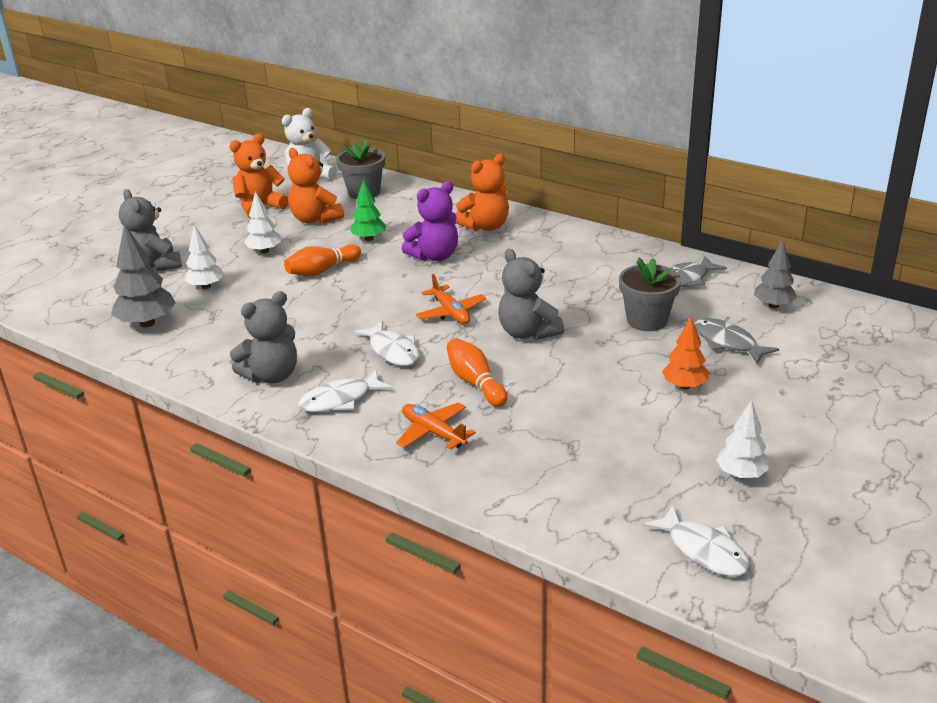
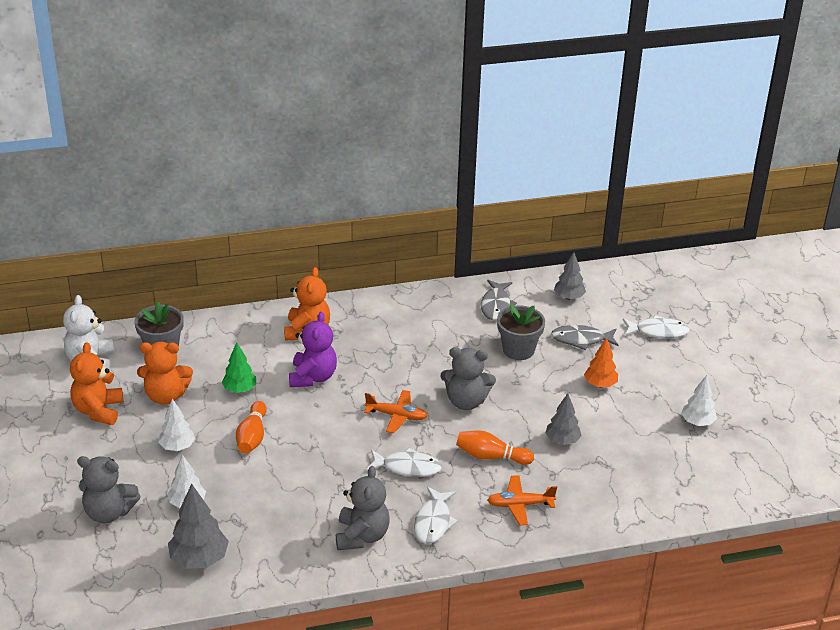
camera: 50 degrees left, 5 degrees up
(563, 408) = (562, 440): none -> grey tree
(703, 550) = (737, 477): white fish -> white fish (658, 331)

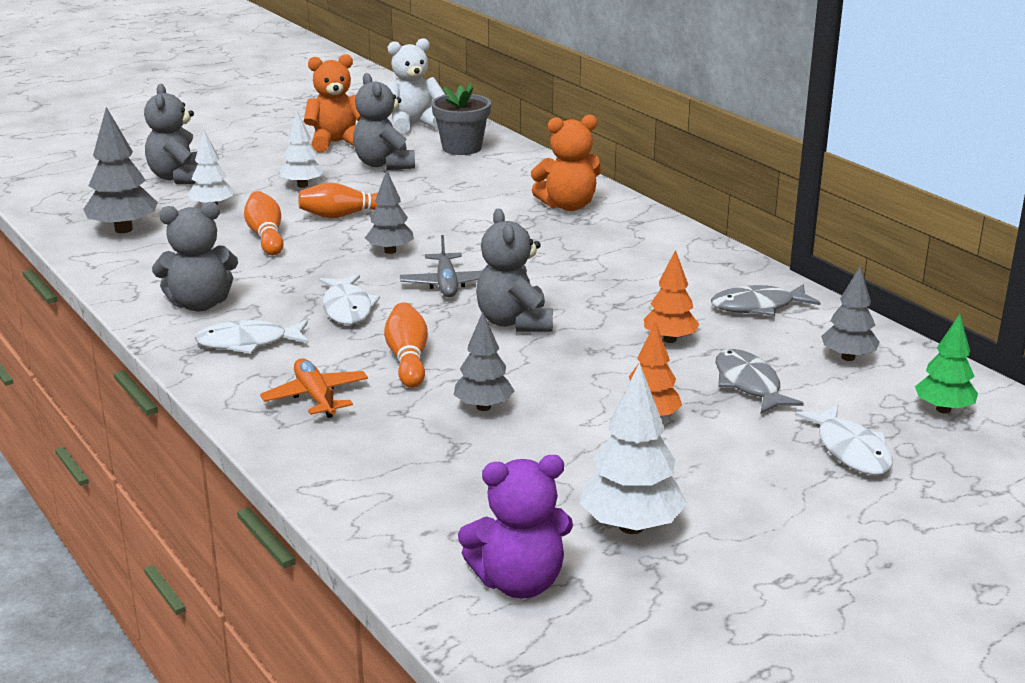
camera: 70 degrees right, 10 degrees down
(166, 396) = (384, 164): orange teddy bear -> grey teddy bear
(239, 389) = (424, 194): green tree -> green tree (943, 409)
(264, 484) = (266, 236): none -> orange bowling pin
(313, 377) = (481, 225): purple teddy bear -> purple teddy bear (519, 582)
(329, 429) = (390, 251): none -> grey tree
(396, 416) = (446, 284): orange plane -> grey plane
(518, 350) = (669, 339): grey flower pot -> orange tree
(697, 422) = (631, 526): white tree -> white tree, size x1.52

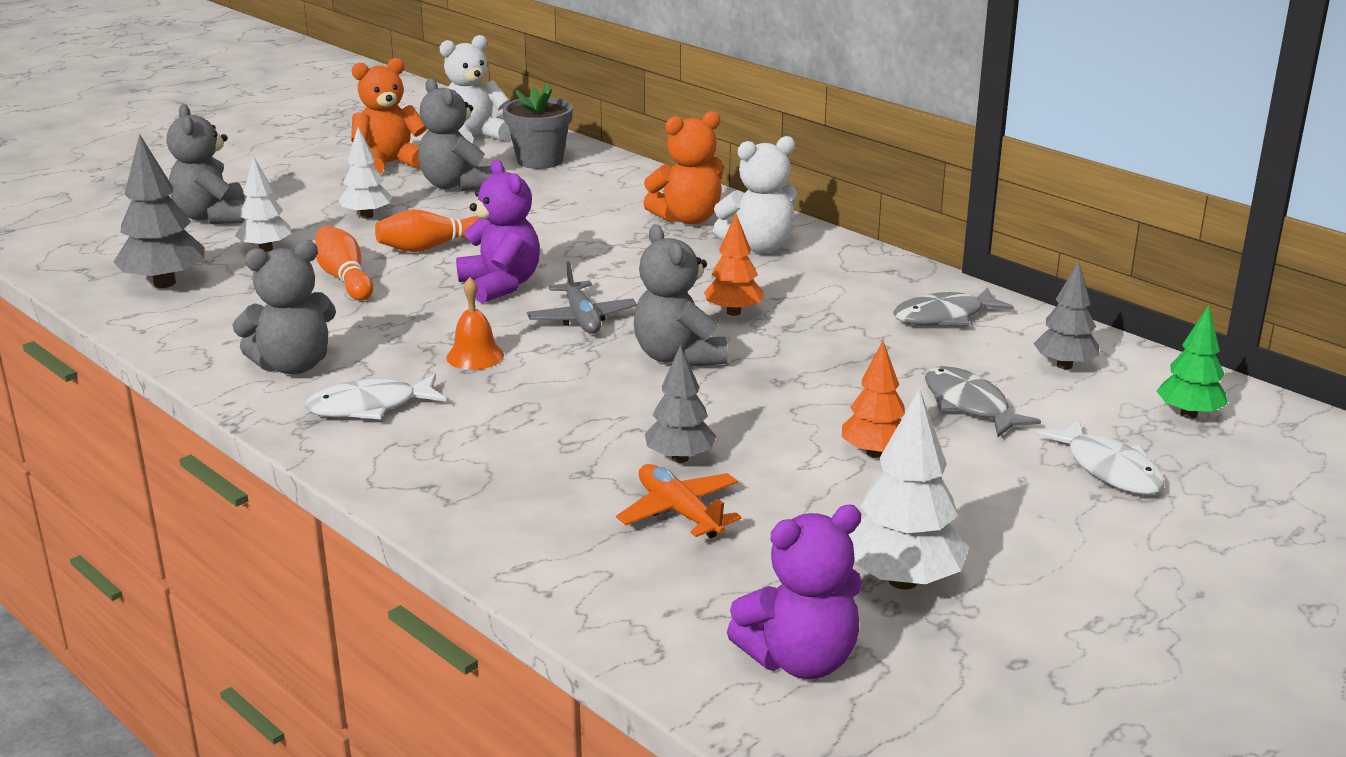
camera: 10 degrees left, 0 degrees up
(315, 397) = (476, 464): orange plane -> orange plane (679, 512)
(347, 308) = (475, 356): white fish -> orange bell
(390, 251) = (501, 285): grey tree -> purple teddy bear
(408, 359) = (569, 410): orange bowling pin -> none
(619, 234) = (758, 247): none -> white teddy bear
(669, 339) = (861, 362): orange tree -> orange tree (733, 312)

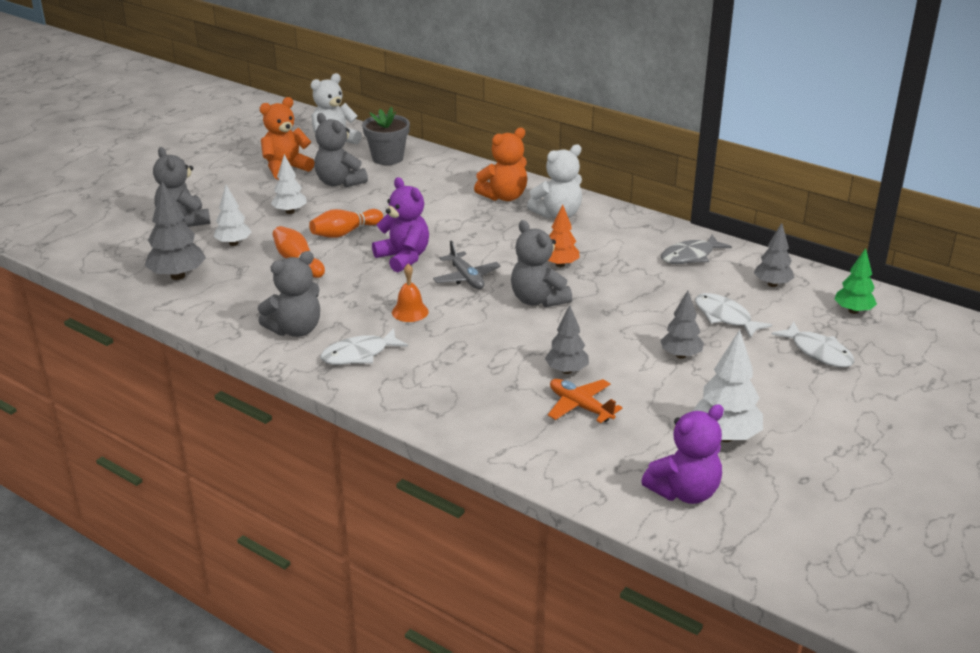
camera: 10 degrees left, 5 degrees up
(874, 453) = (680, 355): orange tree -> grey tree
(969, 405) = (725, 317): grey fish -> white fish

